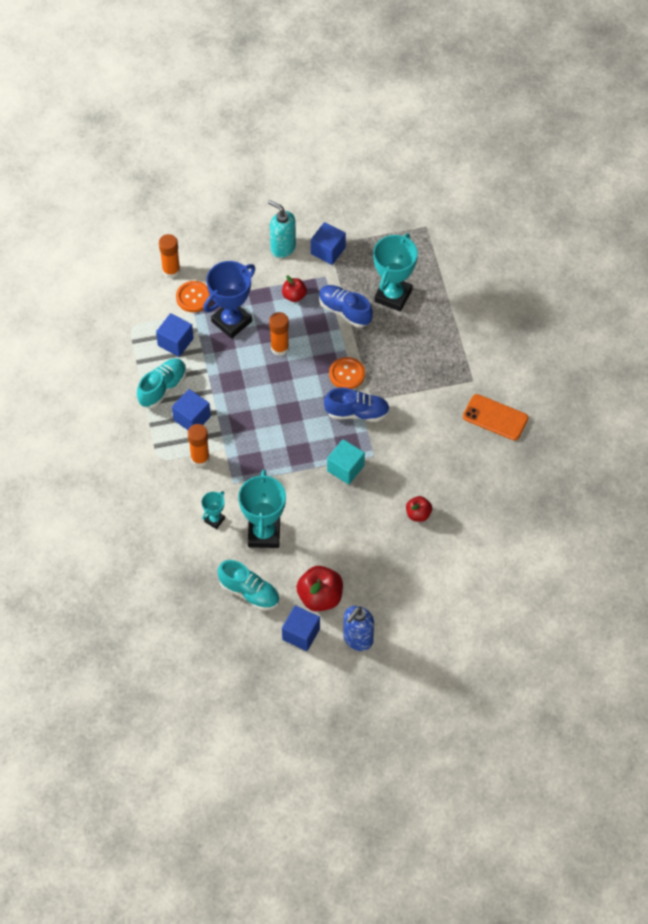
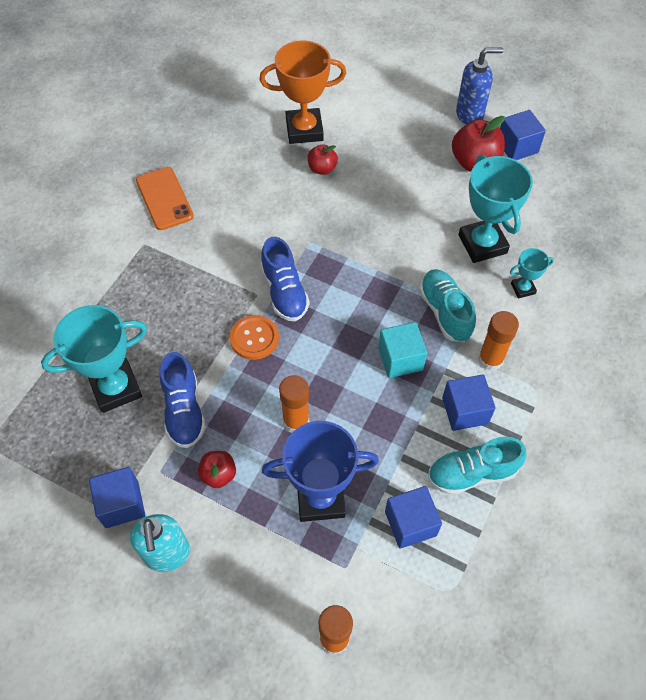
camera: 140 degrees left, 0 degrees up
(193, 297) = (338, 571): orange button -> none
(249, 592) = (538, 205): turquoise shoe -> turquoise shoe (445, 312)
(264, 534) = (482, 244): turquoise trophy -> turquoise trophy turned 60 degrees counterclockwise
(345, 468) = (348, 249): turquoise cube -> turquoise cube (400, 359)
(357, 413) = (284, 292): blue shoe -> blue shoe turned 150 degrees counterclockwise
(461, 536) = (304, 130): none -> orange trophy

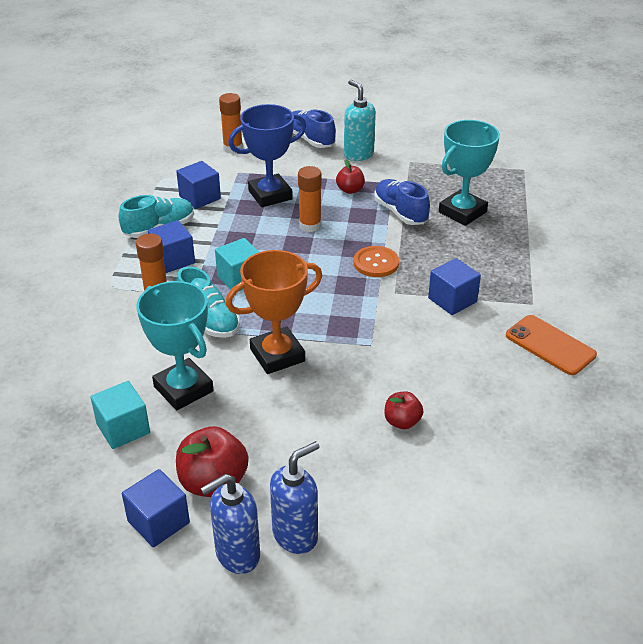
camera: 160 degrees right, 20 degrees down
(122, 504) = (405, 166): blue cube -> blue cube (452, 300)
(284, 292) = (370, 299): blue shoe -> blue shoe (310, 139)
(304, 130) = (453, 464): orange trophy -> orange trophy (277, 355)
(429, 116) = (295, 535): none -> blue soap dispenser
(522, 288) = (132, 358): turquoise trophy -> none
(536, 221) = (123, 429): none -> turquoise cube

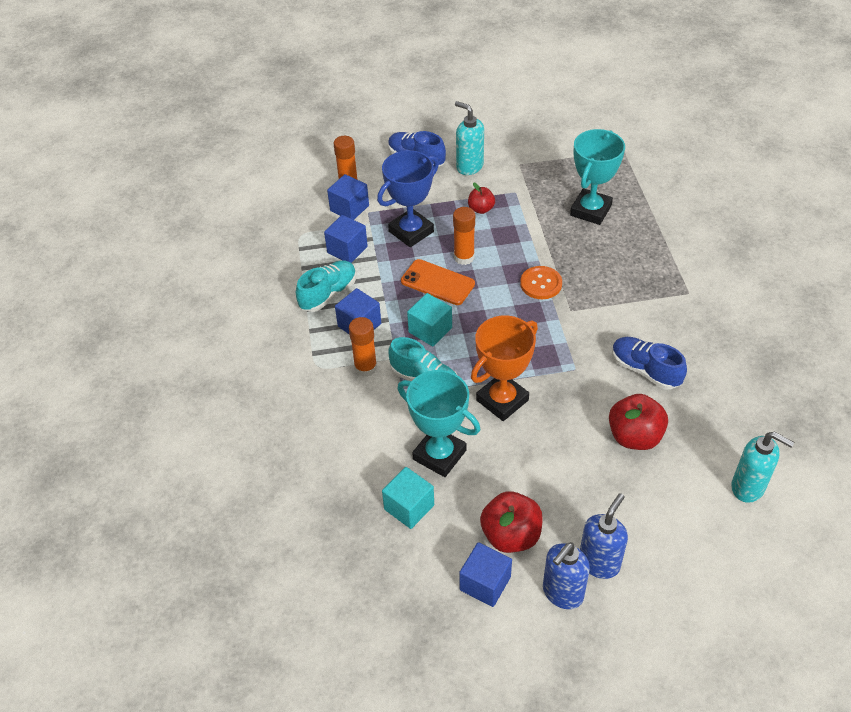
camera: 15 degrees left, 10 degrees up
(400, 212) = (537, 224): blue shoe -> blue shoe (645, 370)
(402, 422) = (634, 436): red apple -> red apple, size x1.73
(452, 300) = (622, 306): blue cube -> blue cube (349, 208)
(509, 504) = (748, 487): none -> turquoise soap dispenser
(550, 345) = (720, 331): orange phone -> orange phone (437, 282)

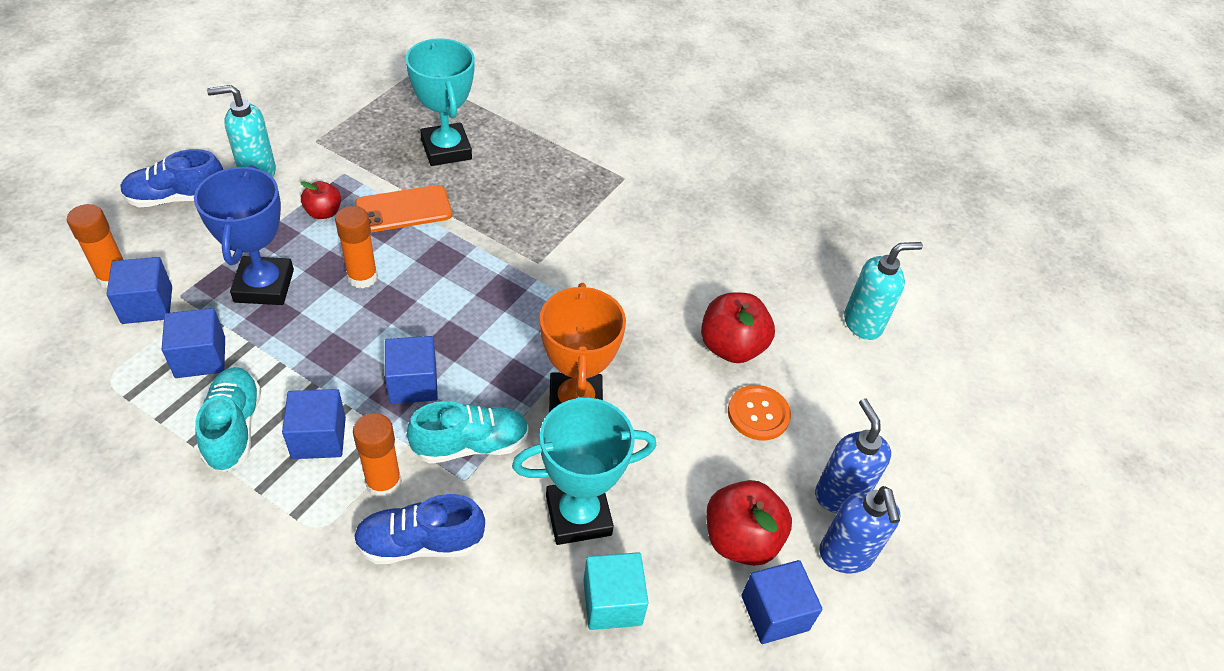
camera: 55 degrees left, 0 degrees up
(430, 330) = (413, 384): turquoise cube -> blue cube
(437, 282) = (362, 324): orange phone -> orange phone (403, 209)
(541, 284) = (478, 254): orange button -> orange button (758, 414)
(645, 370) = (669, 276): blue shoe -> blue shoe (420, 543)

